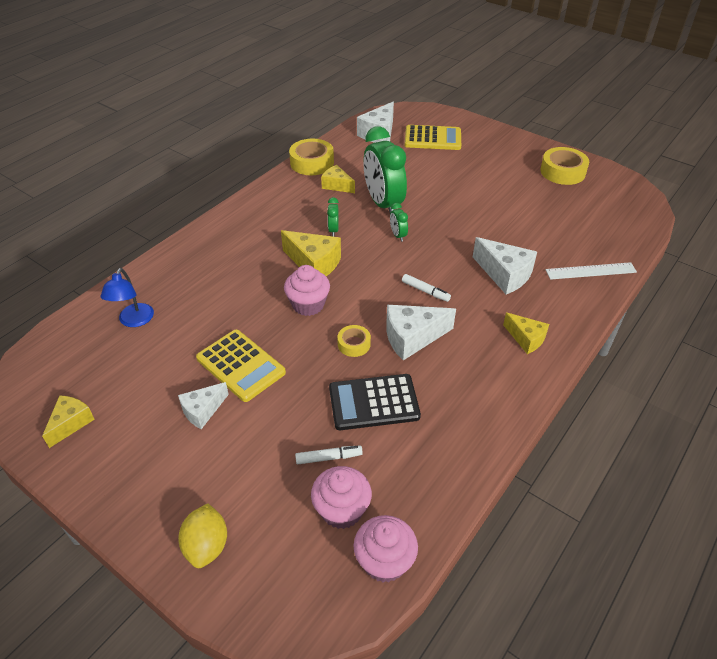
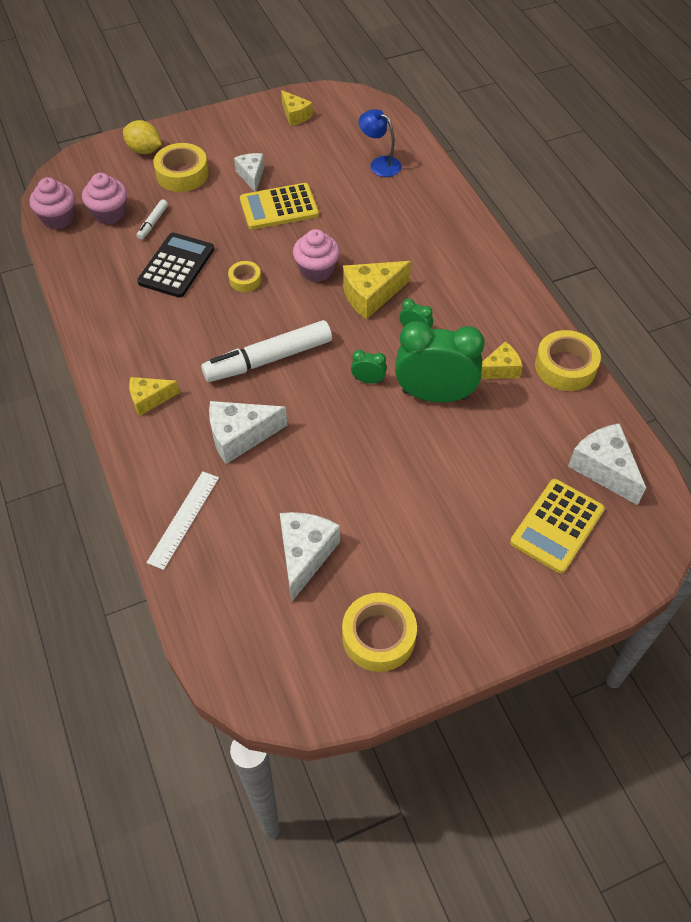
camera: 120 degrees right, 10 degrees up
(232, 477) = (182, 174): none -> yellow tape
(412, 338) = (220, 320): white cheese -> white cheese (304, 555)
(425, 291) = (268, 359): white marker -> white marker, size x2.24

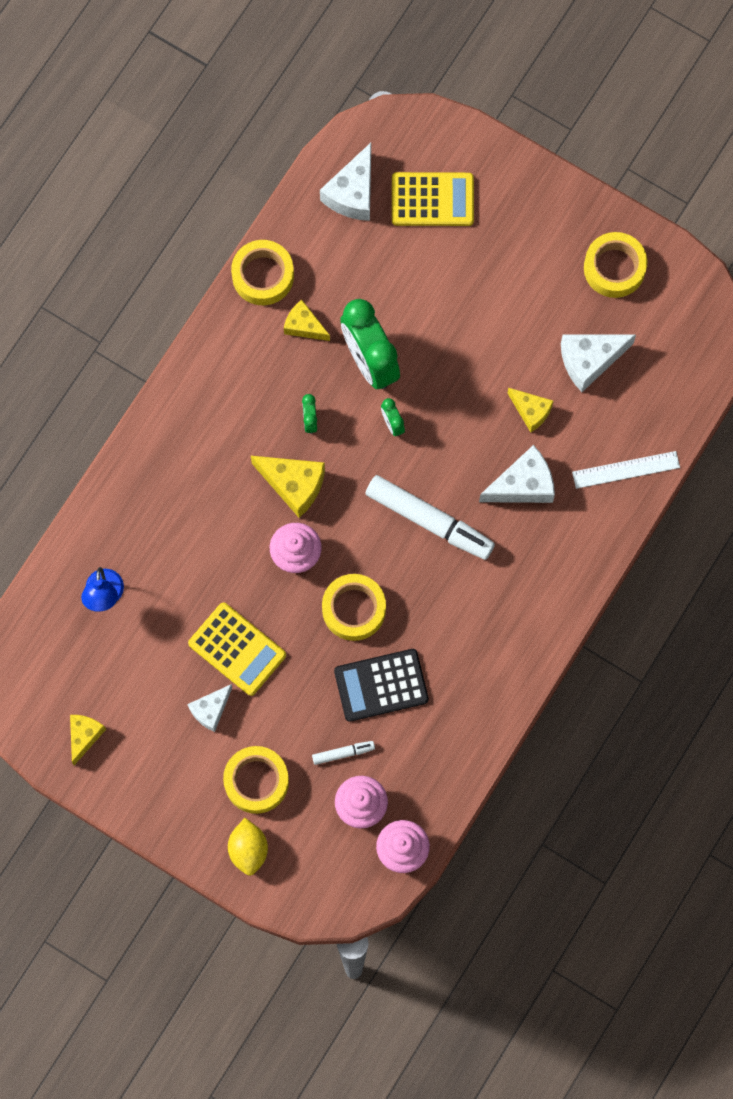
camera: 125 degrees left, 20 degrees up
(149, 399) = (541, 585): yellow cheese -> yellow cheese (531, 411)
(240, 436) = (523, 485): white cheese -> white cheese turned 60 degrees counterclockwise
(245, 280) = (354, 609): yellow tape -> yellow tape, size x1.78

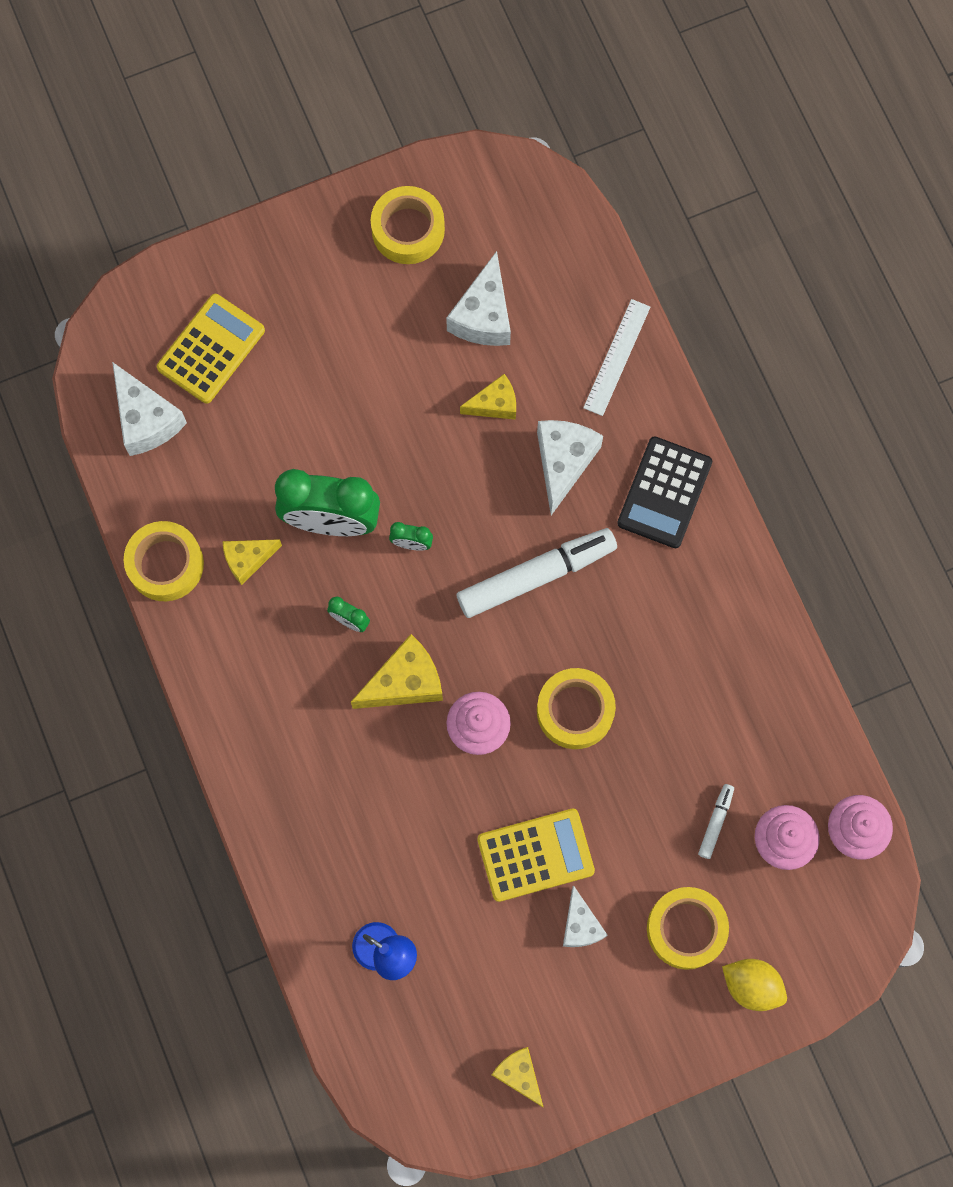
camera: 55 degrees left, 0 degrees up
(381, 685) = (671, 737): black calculator -> black calculator (664, 493)

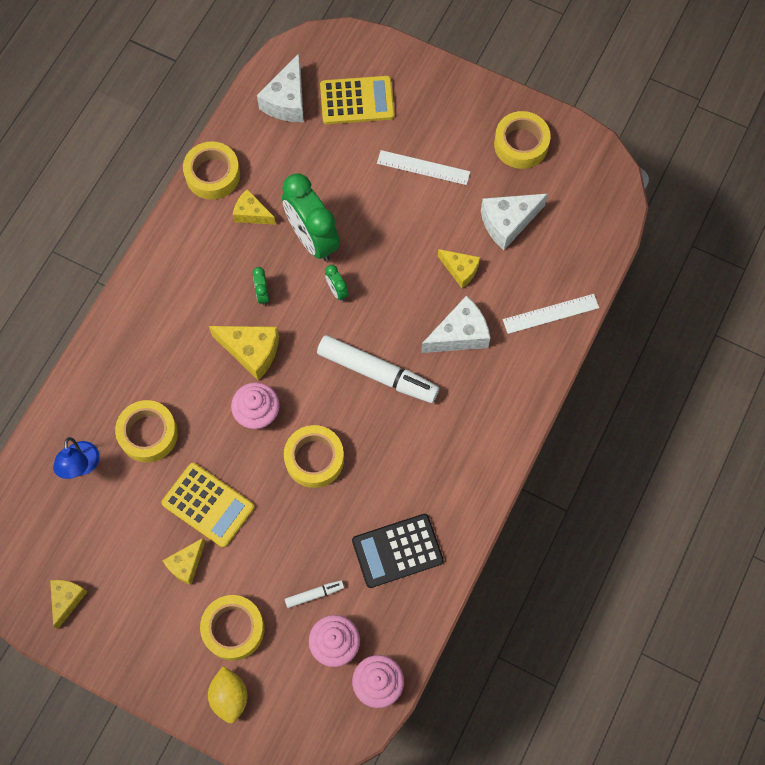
camera: 50 degrees right, 5 degrees down
(348, 346) = (423, 167): none -> white ruler
(407, 857) = (148, 434): none -> yellow tape
(580, 925) = (186, 564): white cheese -> yellow cheese
(664, 493) = (492, 405): black calculator -> black calculator (397, 551)

